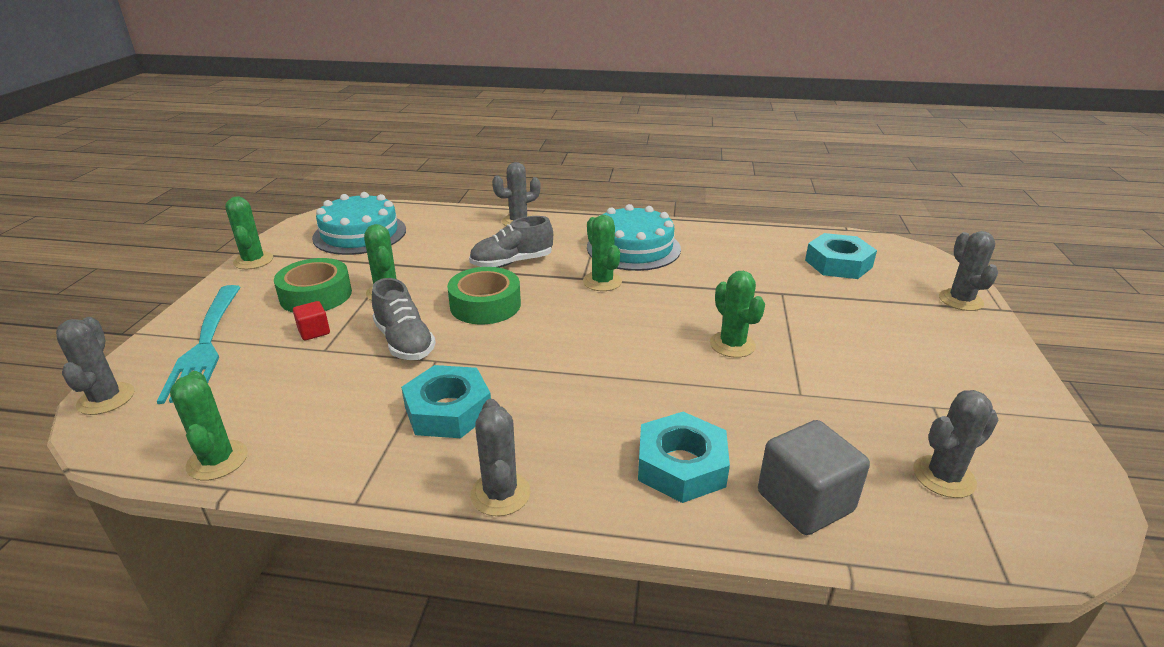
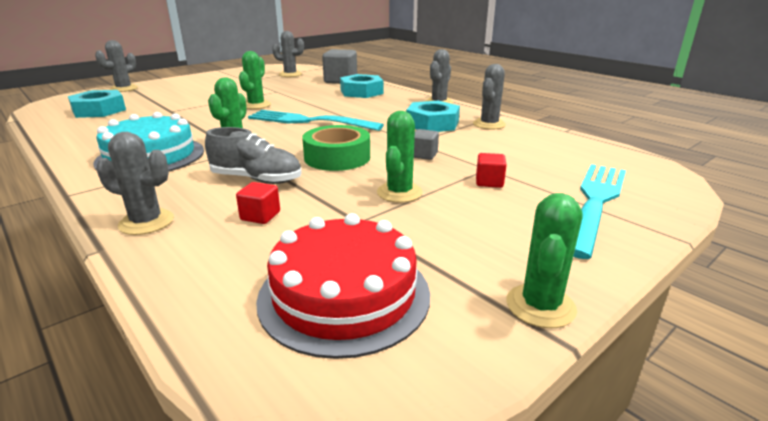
camera: 140 degrees left, 5 degrees down
(106, 399) = (674, 188): grey cactus -> grey cactus (489, 124)
(217, 460) = (572, 139): green cactus -> none
(316, 295) = (470, 214): green tape -> none
(360, 234) = (344, 295): turquoise cake -> red cake
(404, 342) = (424, 155): grey shoe -> grey cube
(461, 245) = (260, 216): none -> red cube
(604, 343) = (310, 121): none -> turquoise fork

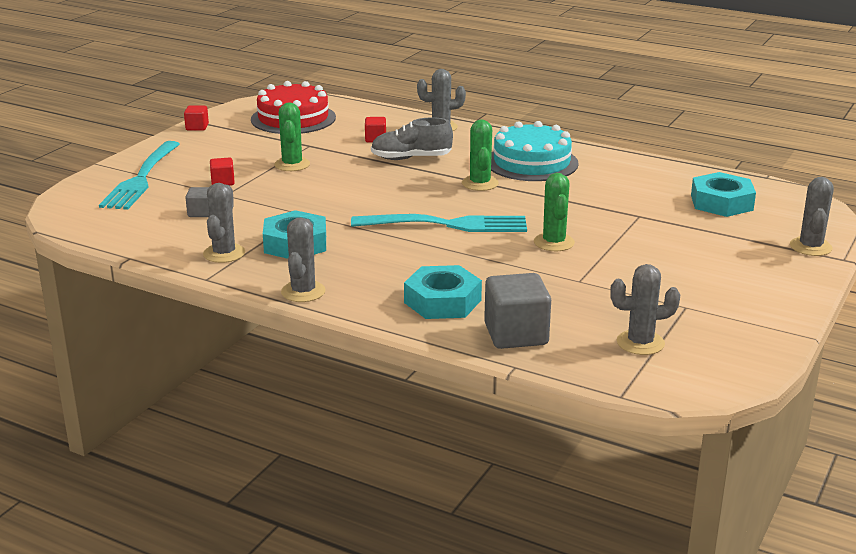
camera: 160 degrees right, 0 degrees up
(337, 157) = (367, 185): green tape -> none
(424, 155) = (287, 199): grey cube -> grey cube (201, 213)
(540, 306) = (197, 127): green cactus -> red cube

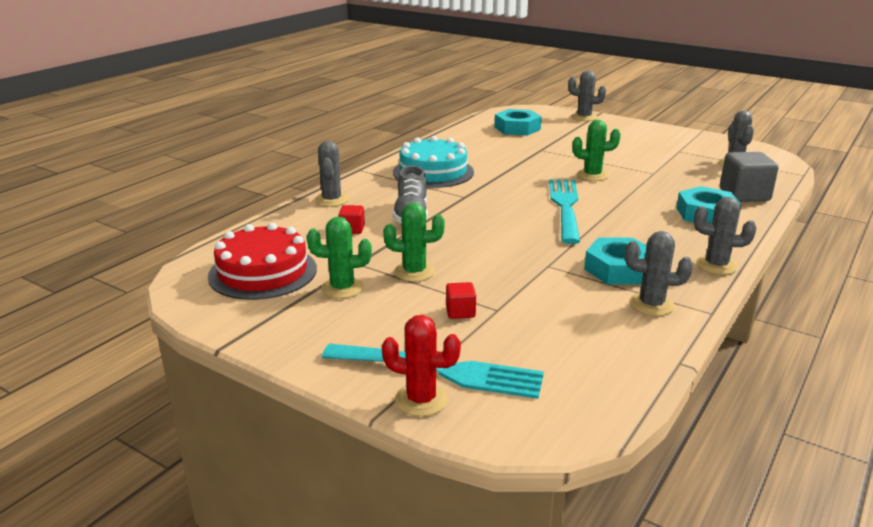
camera: 85 degrees left, 0 degrees up
(110, 174) = (421, 400): none -> red cactus
(197, 127) = (259, 338): red cube -> none
(201, 213) = (550, 322): grey cube -> none
(480, 183) = (477, 192): green cactus -> green cactus (342, 288)

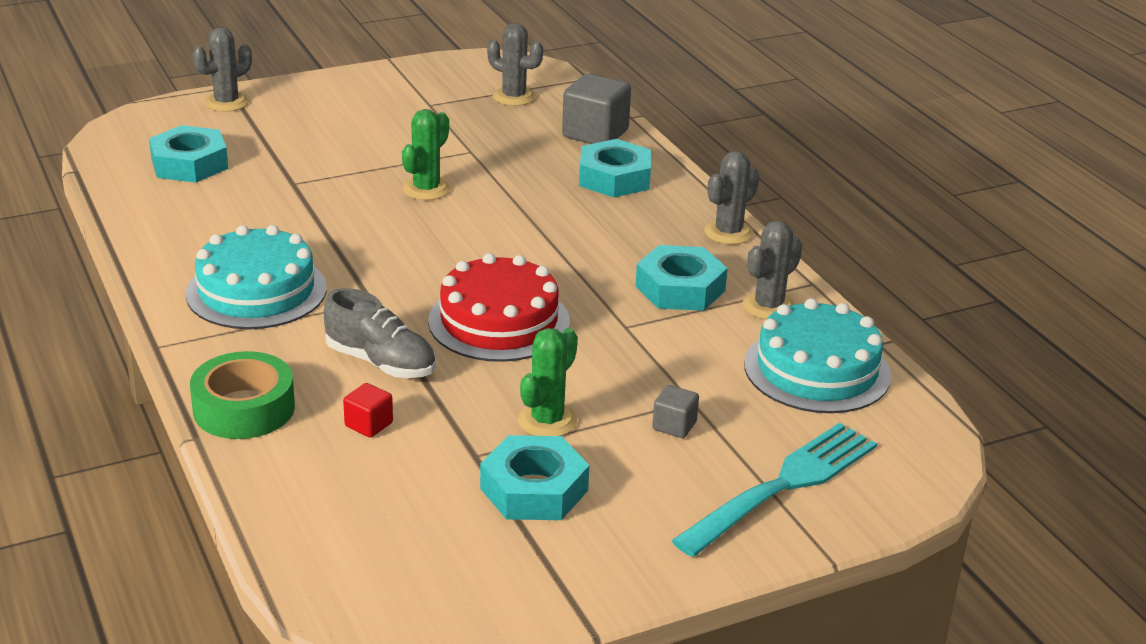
camera: 60 degrees left, 5 degrees up
(263, 272) = (419, 541): red cake -> red cake (499, 321)
(331, 200) = (244, 408): grey cactus -> green tape
(342, 288) = (534, 489): green cactus -> turquoise nut
(421, 400) = (825, 518): red cactus -> none
(460, 312) = (674, 426): red cube -> grey cube
(565, 207) = (494, 248): turquoise fork -> none
(602, 345) = (817, 370): none -> turquoise cake

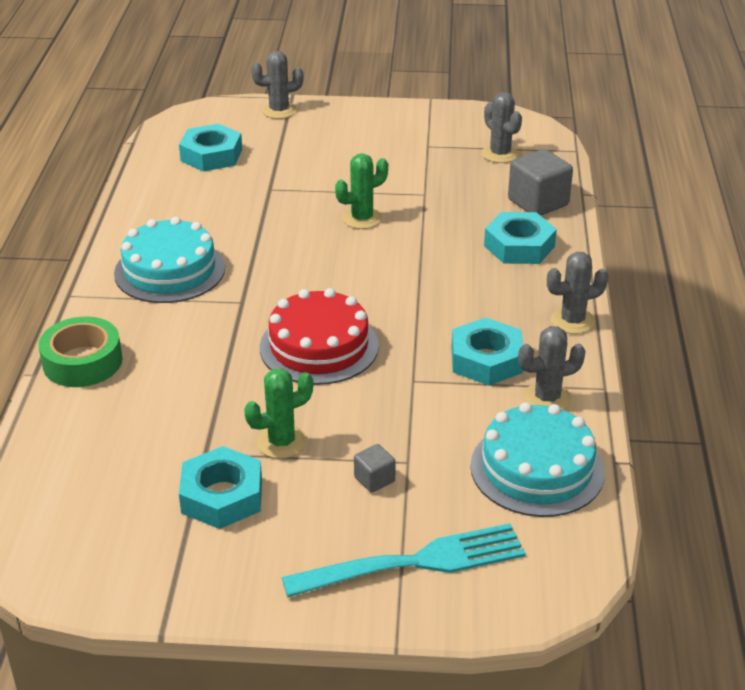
camera: 30 degrees right, 5 degrees up
(368, 424) = (153, 402): red cube -> none
(381, 363) = (204, 354): grey shoe -> none

